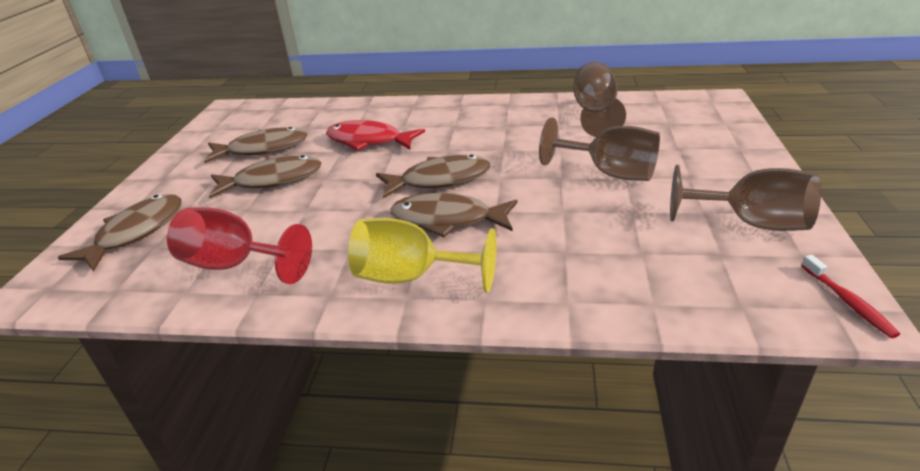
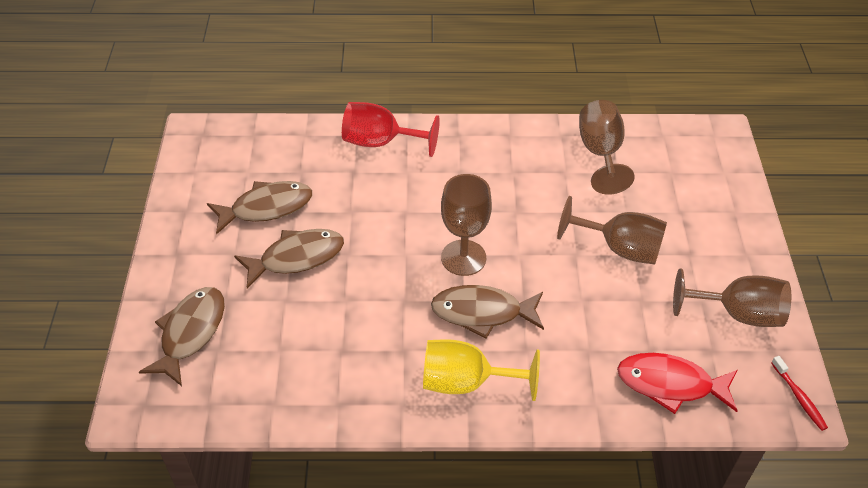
camera: 10 degrees left, 15 degrees up
(235, 265) = (306, 372): red goblet -> red goblet (380, 142)
(369, 141) = (376, 196): red fish -> red fish (670, 384)
(440, 180) = (463, 258): brown fish -> brown goblet

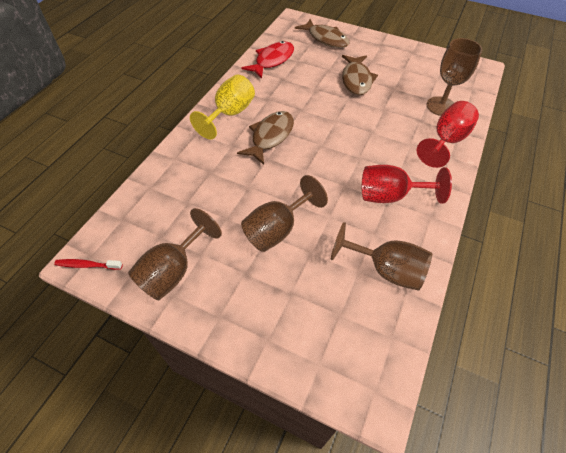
camera: 115 degrees right, 5 degrees up
(266, 207) = (402, 78): brown fish -> none
(463, 258) = (317, 144): brown goblet -> brown goblet (441, 106)
(504, 170) = (390, 196): none -> red goblet
(670, 384) = (156, 199): red fish -> red fish (272, 60)

